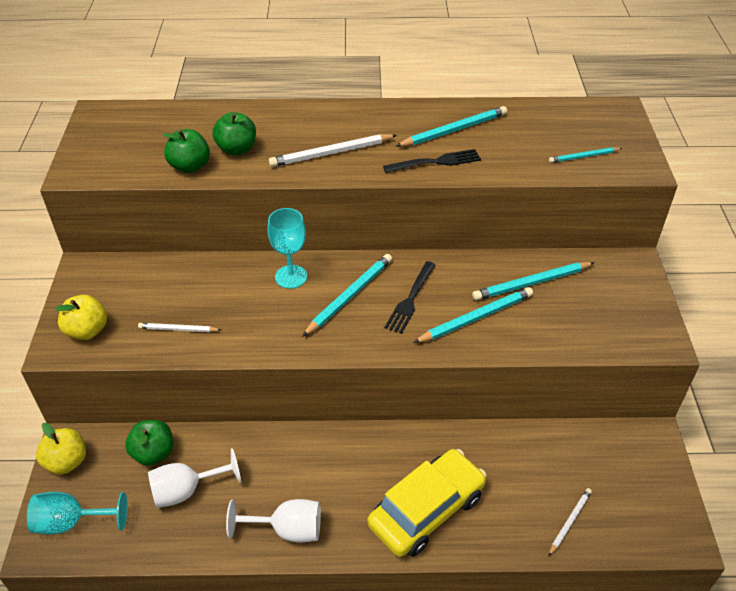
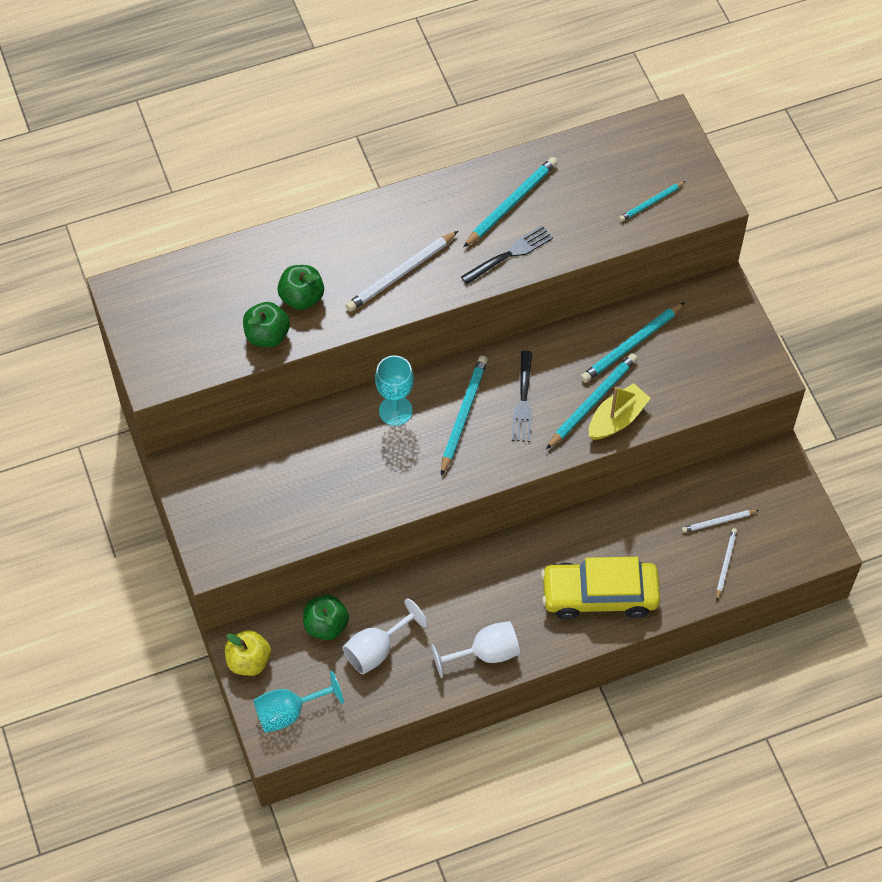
camera: 20 degrees left, 15 degrees up
(87, 331) = (230, 534): yellow apple -> none
(178, 329) = (317, 505): white pencil -> white pencil (718, 522)
(426, 510) = (599, 595): yellow car -> yellow car turned 120 degrees counterclockwise
(494, 338) = (617, 419): none -> yellow boat

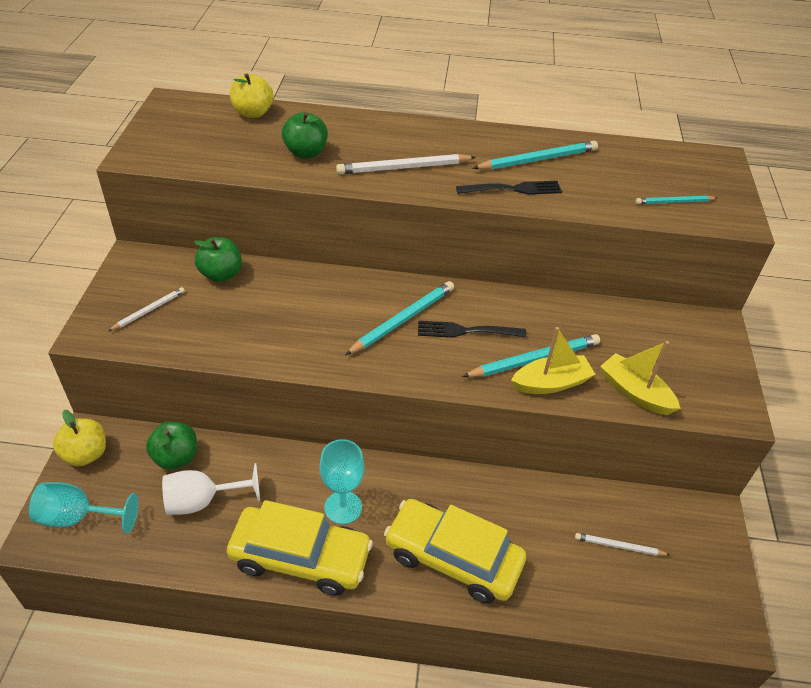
camera: 25 degrees right, 15 degrees down
(213, 268) = (253, 113): none -> yellow apple
(267, 335) = (254, 164): green apple -> green apple (221, 274)
(395, 411) = (344, 292): turquoise goblet -> turquoise goblet (343, 507)
(485, 653) = (300, 557): white goblet -> yellow car
(523, 400) = (467, 331): black fork -> black fork turned 60 degrees clockwise
(632, 345) = (600, 331): turquoise pencil -> none
(685, 395) = (635, 392): none -> yellow boat
(725, 564) = (607, 593): white pencil -> white pencil (149, 310)

